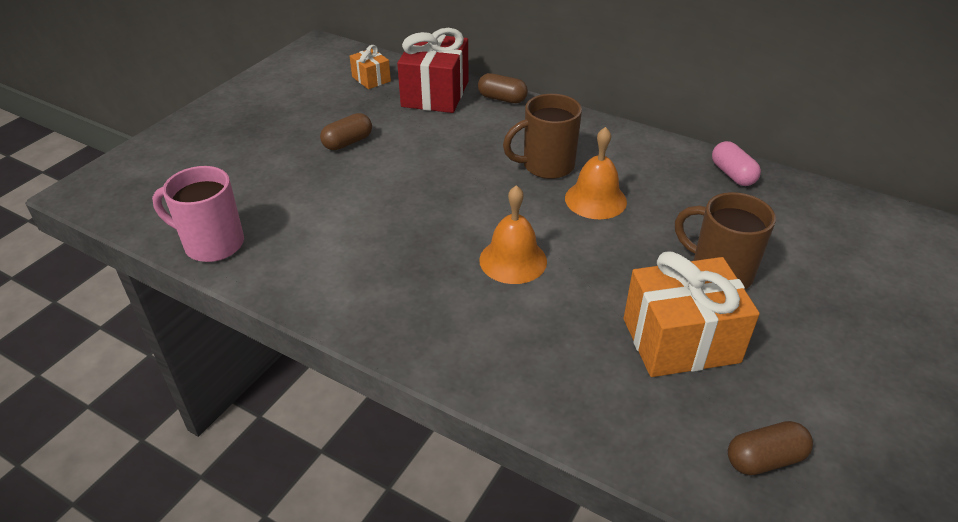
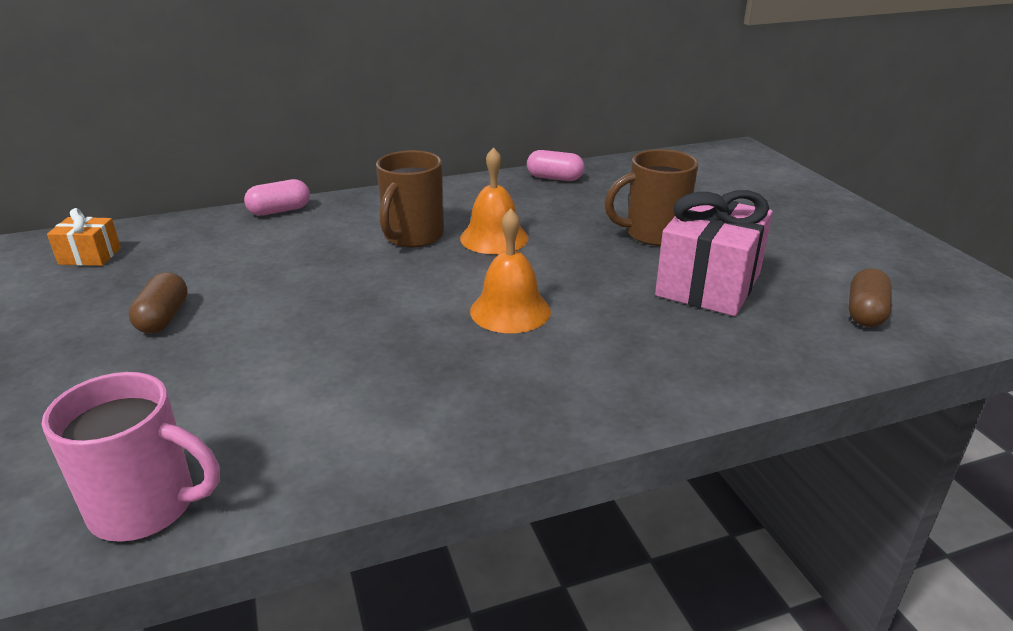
camera: 50 degrees left, 10 degrees down
(212, 244) = (147, 507): pink mug -> pink mug turned 135 degrees counterclockwise
(435, 94) = (198, 236): red gift -> none
(502, 99) = (279, 211): brown capsule -> pink capsule
(680, 340) = (708, 284): orange gift -> pink gift

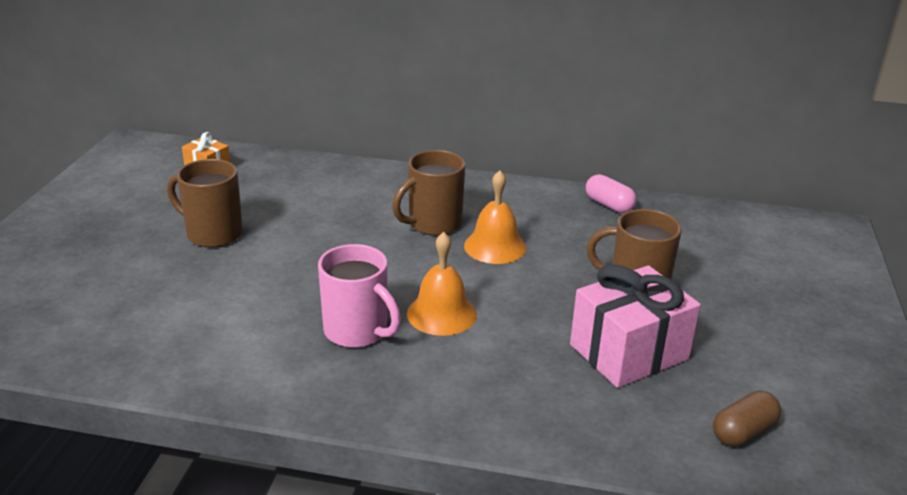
camera: 30 degrees right, 0 degrees up
(147, 507) = (106, 358): pink mug -> pink mug (357, 331)
(163, 318) = (212, 234): brown capsule -> brown mug
(279, 211) = (358, 169): pink capsule -> none

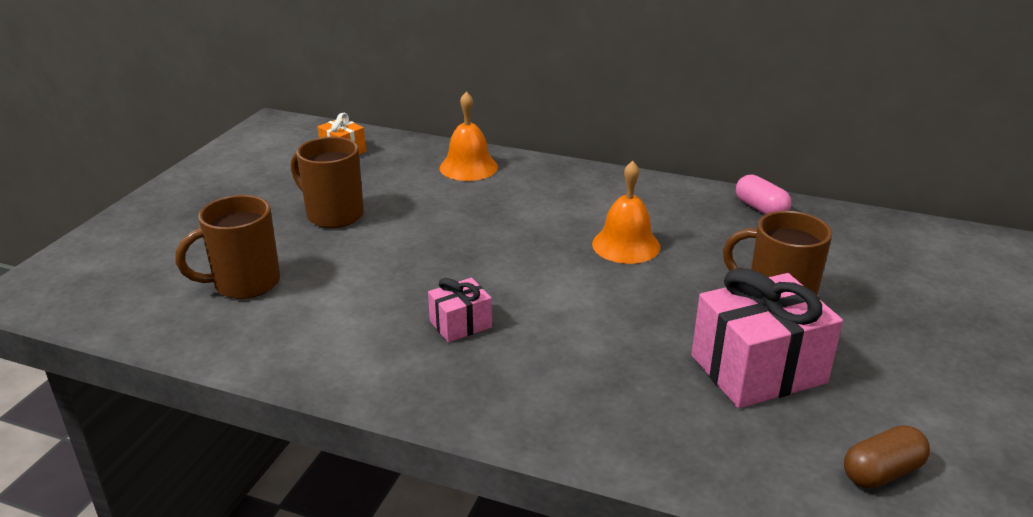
camera: 10 degrees right, 0 degrees up
(357, 331) = (460, 324): pink mug -> pink gift
(433, 224) = (563, 218): brown mug -> brown mug (244, 284)
(441, 314) = (554, 312): orange bell -> orange bell (468, 167)

